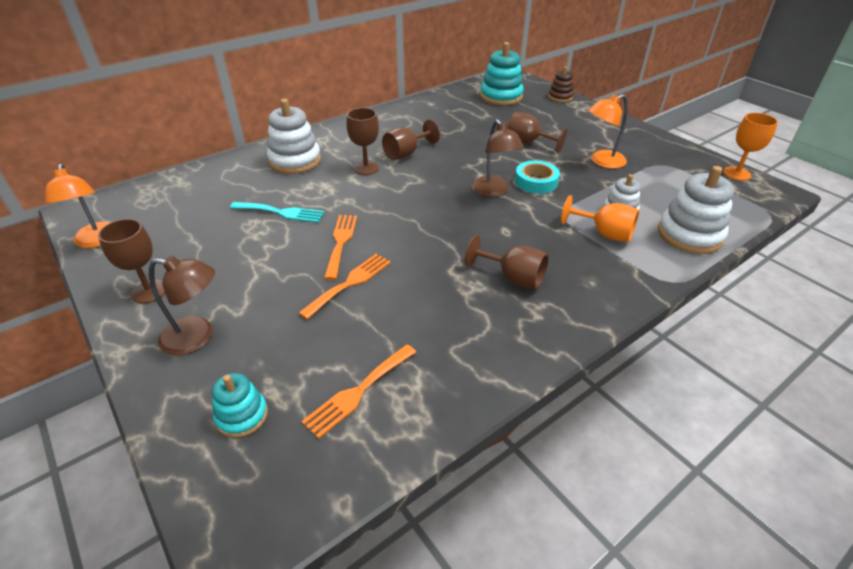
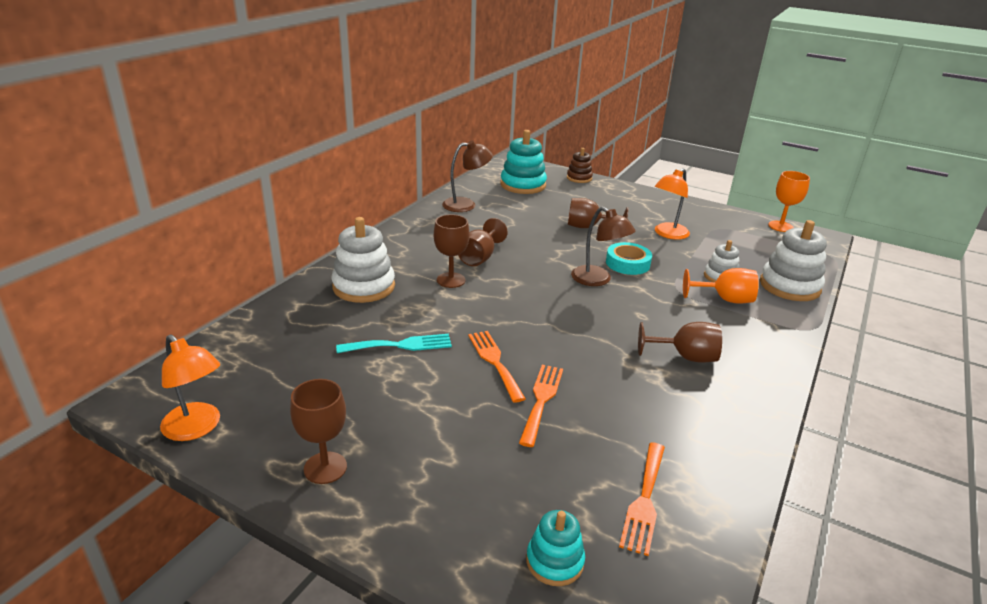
camera: 25 degrees left, 10 degrees down
(197, 337) = (431, 499): brown lamp -> brown lamp (466, 205)

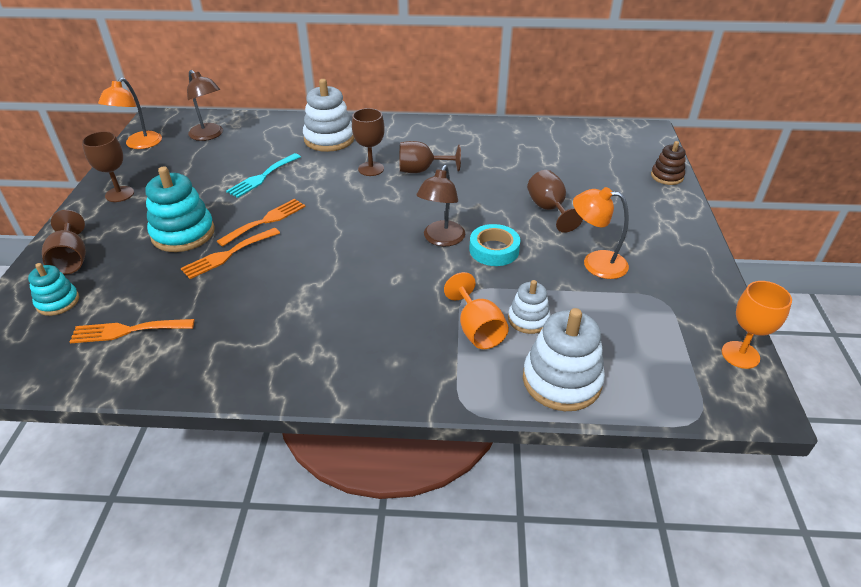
camera: 65 degrees right, 10 degrees up
(400, 345) = (262, 177): turquoise fork -> turquoise fork turned 75 degrees clockwise
(466, 205) = (515, 136): brown lamp -> brown lamp (209, 135)
(523, 185) = (599, 151): turquoise stacking toy -> turquoise stacking toy (183, 233)
(541, 400) = (228, 254): orange fork -> orange fork turned 150 degrees clockwise
(685, 357) = (339, 319): brown goblet -> brown goblet (71, 259)

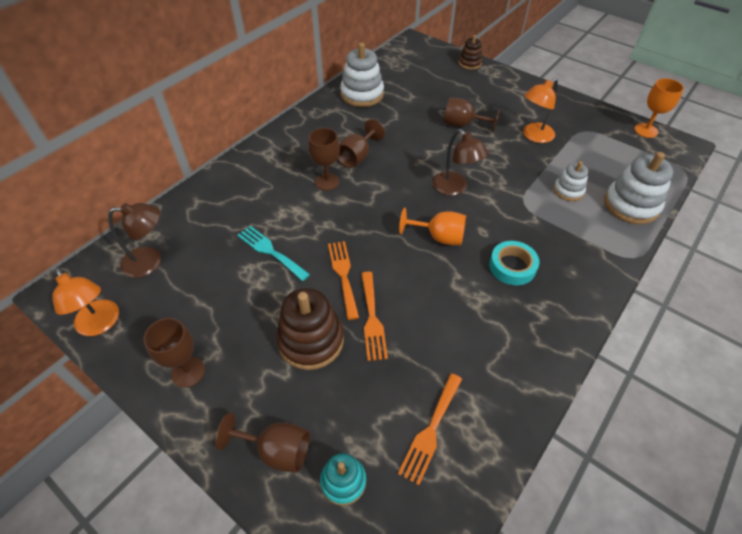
camera: 55 degrees left, 10 degrees up
(183, 233) = (311, 340): turquoise stacking toy -> brown stacking toy
(262, 177) = (270, 251): turquoise fork -> turquoise fork turned 150 degrees clockwise
(329, 139) = (253, 185): white stacking toy -> white stacking toy (362, 94)
(477, 330) = (564, 217): orange goblet -> orange goblet (439, 237)
(494, 250) = (487, 170): turquoise tape -> turquoise tape (512, 266)

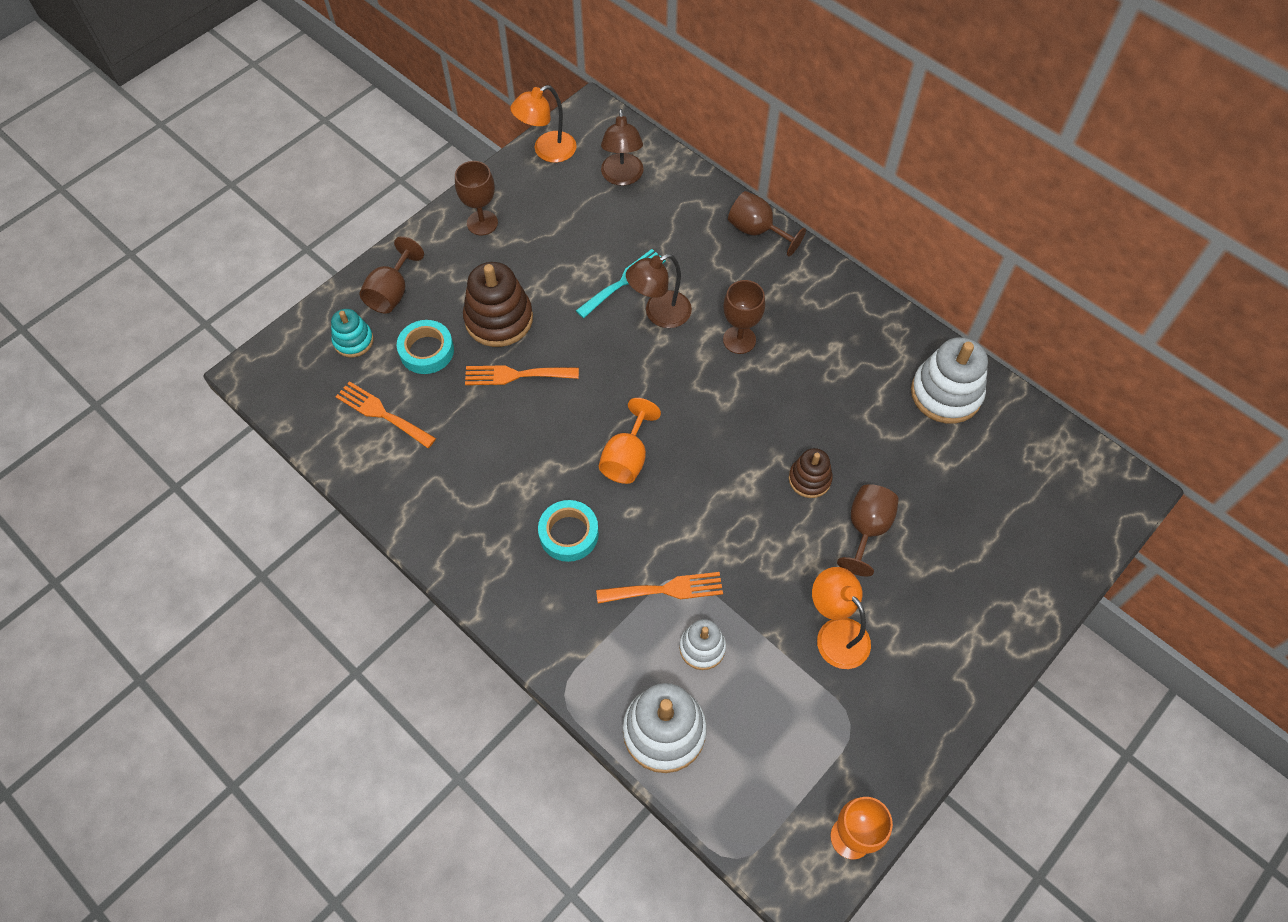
camera: 95 degrees right, 10 degrees up
(343, 275) = (580, 351): orange fork -> orange fork (666, 589)
(351, 400) = (426, 351): none -> turquoise tape
(357, 157) = (789, 377): brown goblet -> brown goblet (757, 231)
(454, 188) = (717, 492): brown lamp -> brown lamp (659, 314)
(470, 63) = (1058, 576): brown stacking toy -> brown stacking toy (809, 479)

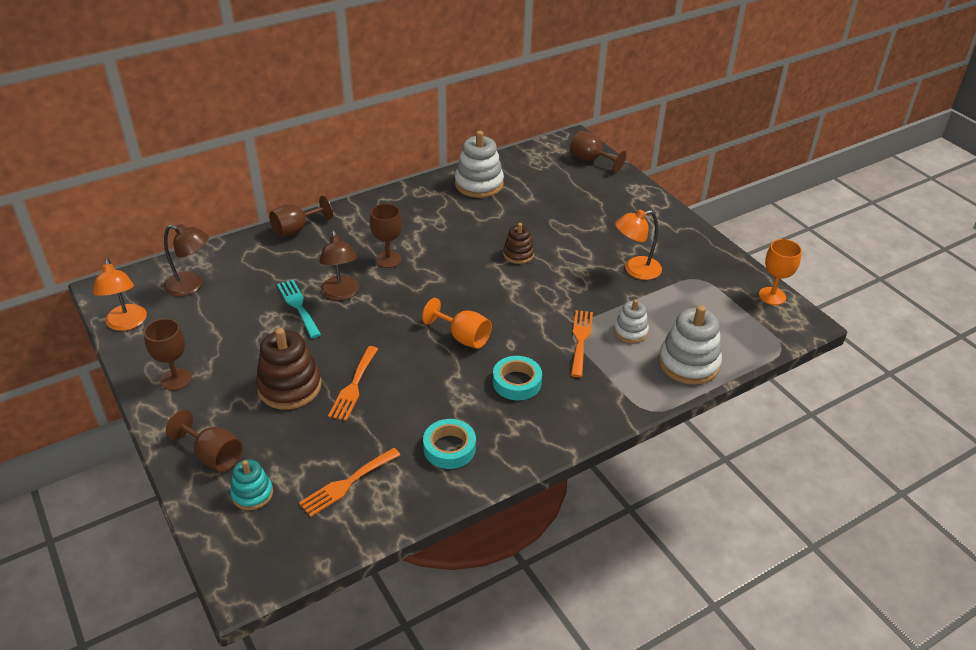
camera: 75 degrees left, 20 degrees down
(426, 351) = (295, 441): turquoise tape -> turquoise tape (449, 448)
(866, 529) = (565, 239): brown goblet -> brown goblet (591, 160)

